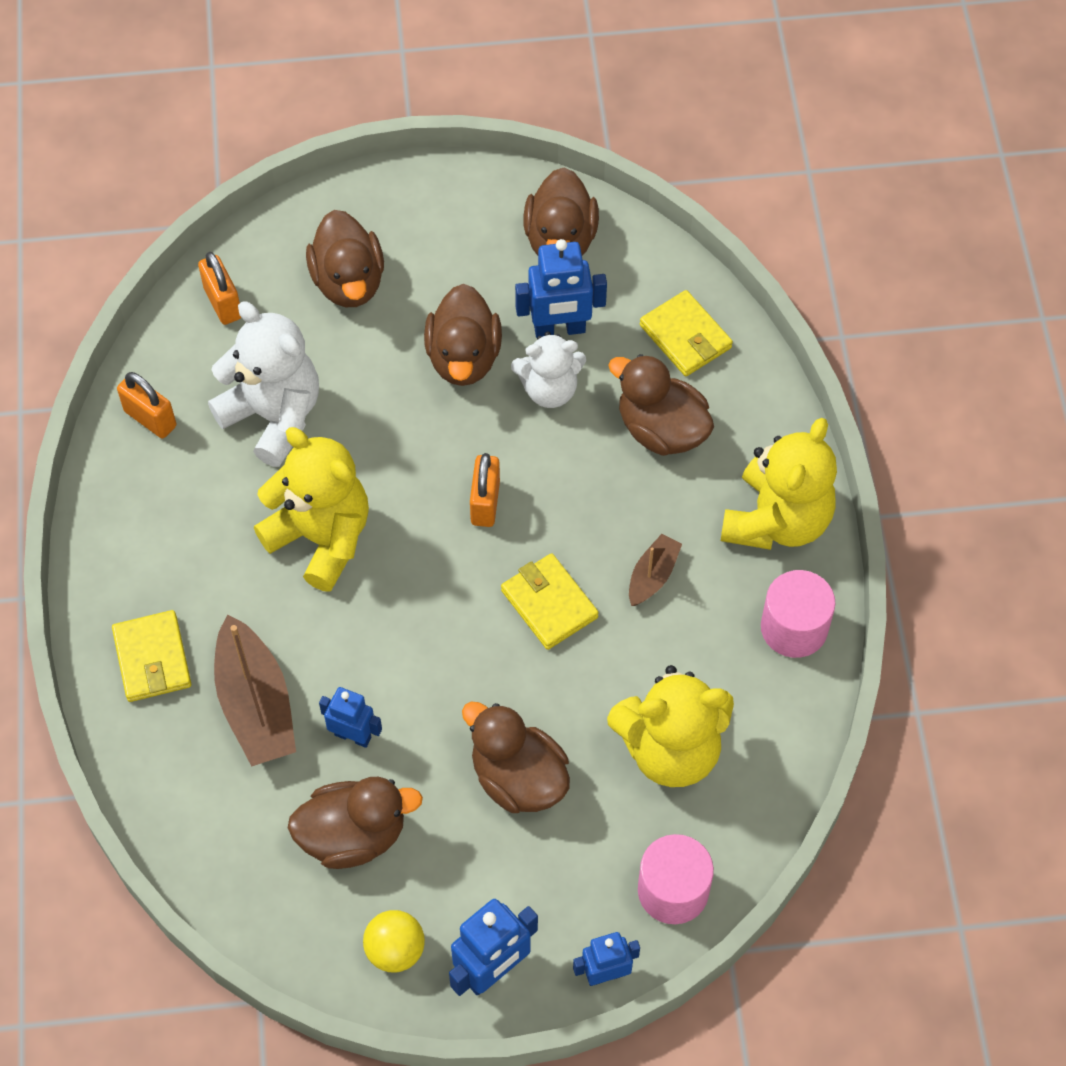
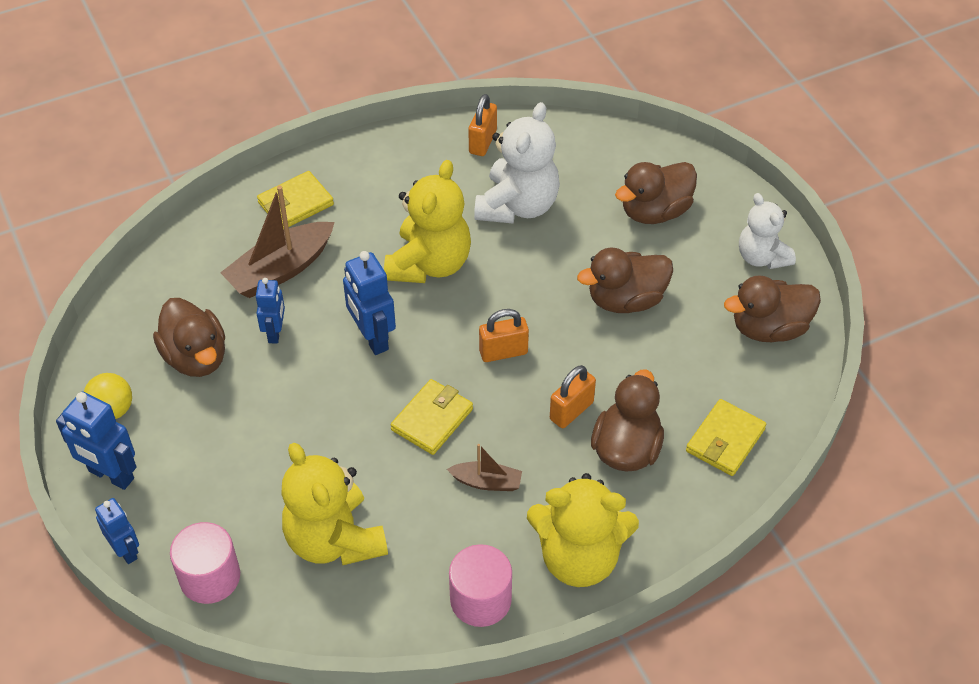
camera: 70 degrees right, 10 degrees down
(223, 303) = (597, 149): orange padlock -> orange padlock (571, 411)
(518, 778) = (274, 444): brown duck -> none
(549, 389) = (625, 362): white teddy bear -> white teddy bear (762, 257)
(559, 329) = (685, 353): blue robot -> blue robot (372, 338)

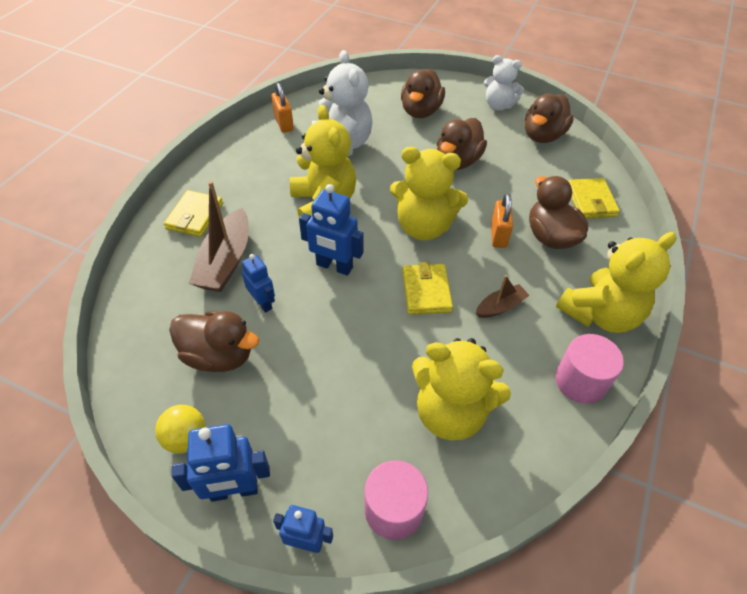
camera: 40 degrees left, 0 degrees up
(503, 352) = (423, 226): orange padlock -> yellow teddy bear

